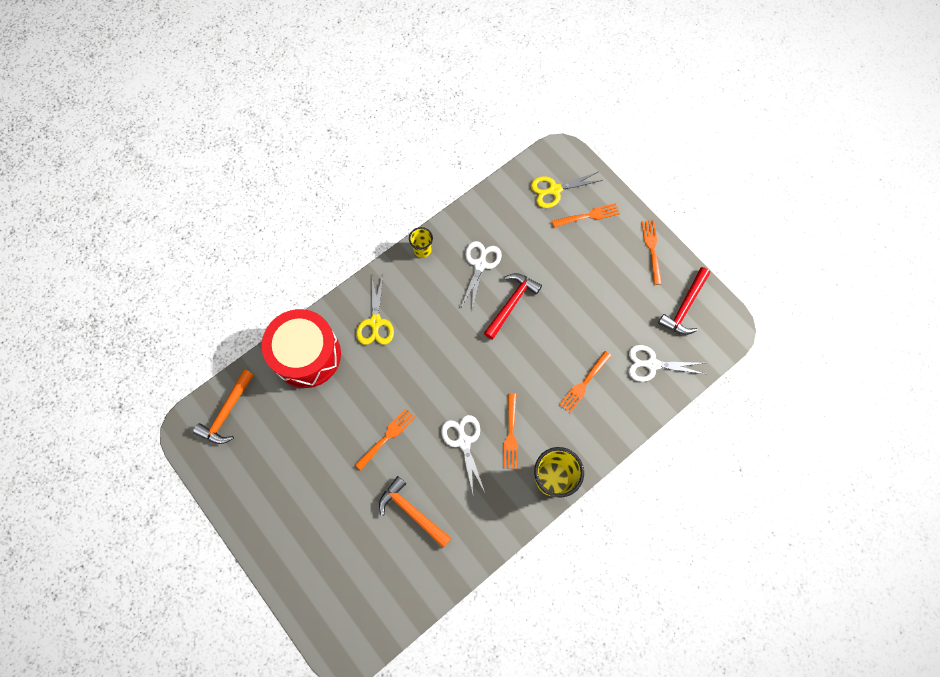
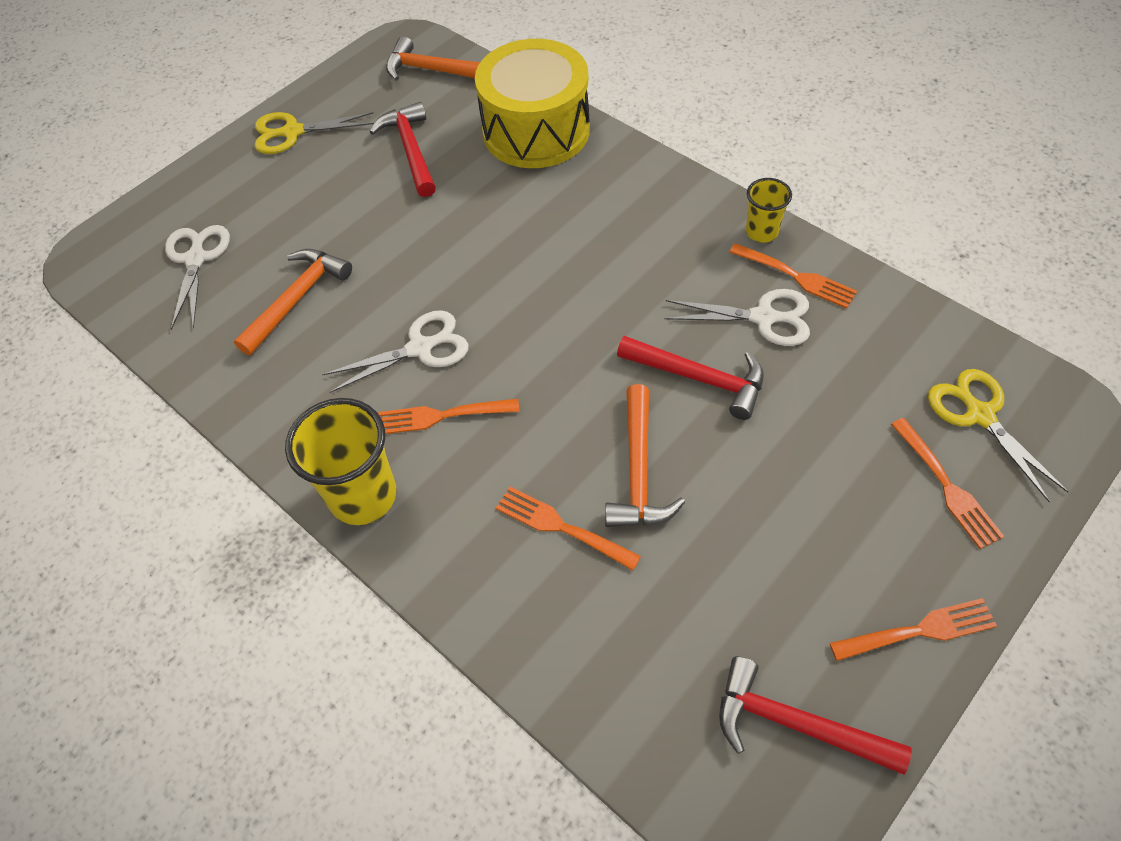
camera: 85 degrees right, 15 degrees down
(302, 434) = (411, 150): none -> red hammer
(307, 355) = (536, 130): red drum -> yellow drum
(375, 322) = (610, 197): yellow scissors -> yellow scissors (293, 132)
(387, 437) = (417, 246): orange fork -> orange fork (796, 277)
(559, 343) = (638, 471): none -> orange hammer
(652, 364) = (632, 661): white scissors -> white scissors (196, 259)

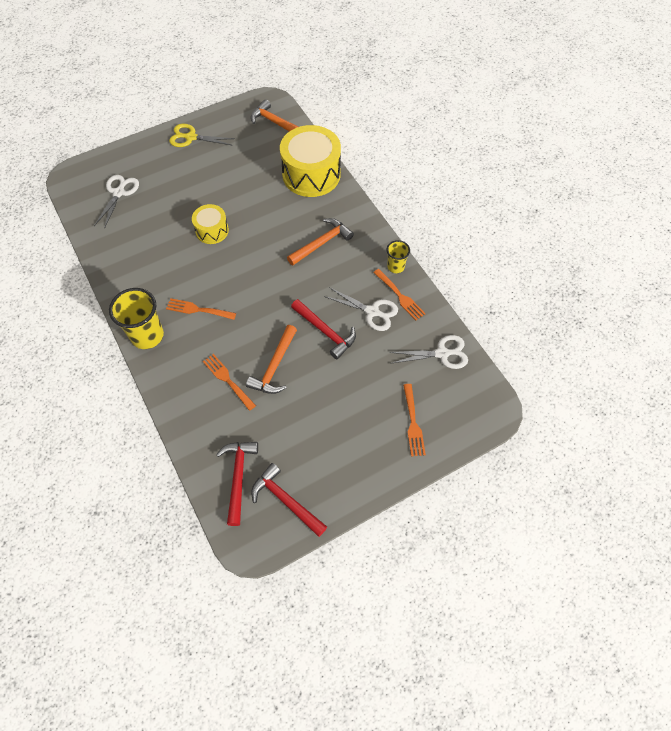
camera: 15 degrees right, 5 degrees up
(297, 299) = (157, 229): orange hammer -> orange hammer (321, 243)
(402, 271) = (212, 230): none -> yellow drum
(411, 150) = (244, 166): red hammer -> red hammer (238, 477)
(420, 348) = (203, 273): white scissors -> white scissors (442, 353)
(919, 631) = (362, 481): orange fork -> none
(980, 415) = (449, 395): yellow scissors -> none

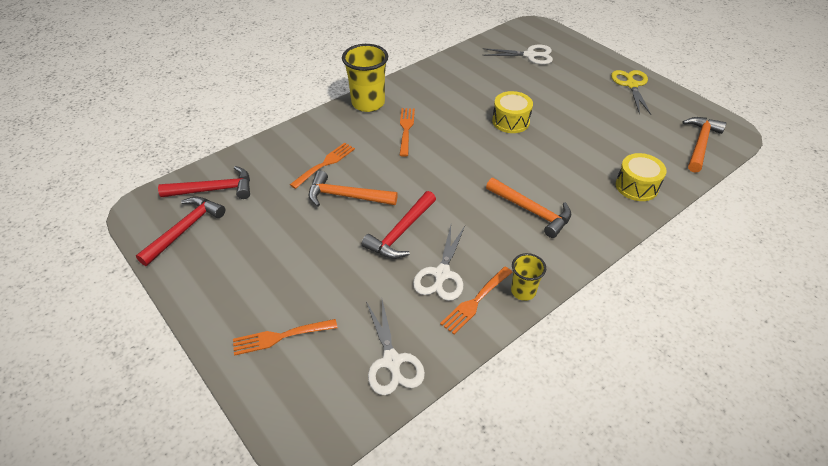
camera: 80 degrees right, 15 degrees down
(311, 174) = (636, 186): yellow drum -> yellow drum, size x0.54

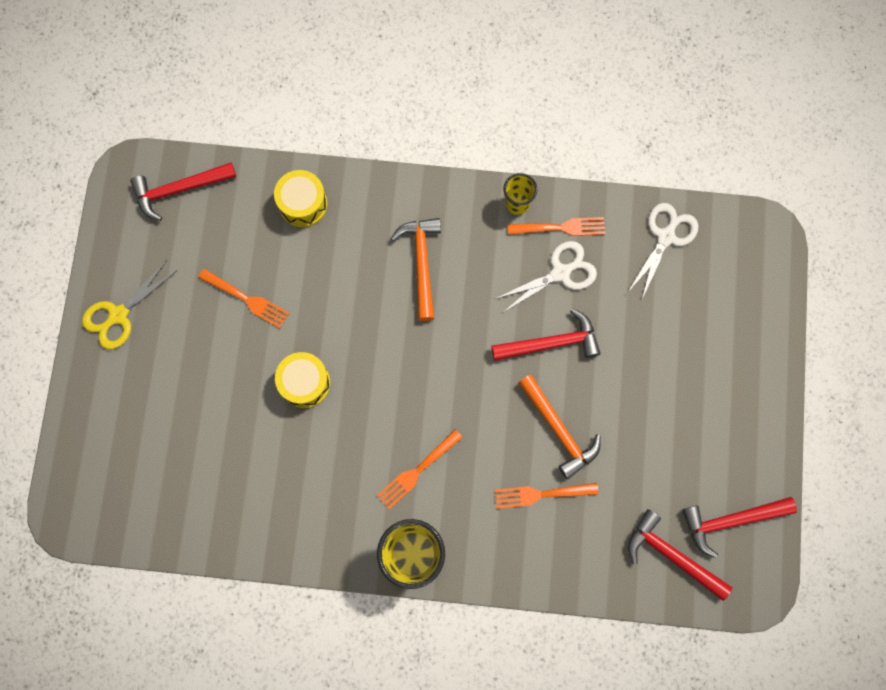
camera: 135 degrees left, 30 degrees up
(280, 337) = (727, 328): orange fork -> orange fork (247, 299)
(530, 55) = (149, 466): white scissors -> none
(700, 144) = (179, 190): orange hammer -> red hammer

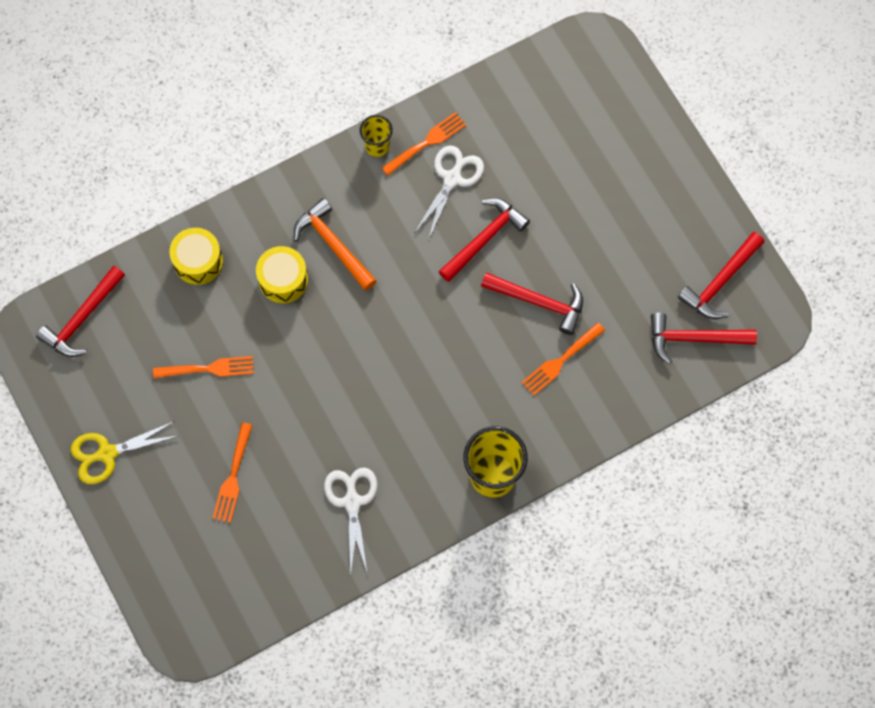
camera: 35 degrees left, 5 degrees down
(118, 315) = (107, 453): yellow scissors -> yellow scissors turned 60 degrees clockwise
(305, 383) = (307, 402): yellow drum -> yellow drum (283, 280)
(417, 471) = (449, 409): orange fork -> orange fork (233, 477)
(558, 429) = (539, 302): orange hammer -> red hammer
(665, 237) = (516, 96): white scissors -> white scissors (352, 502)

